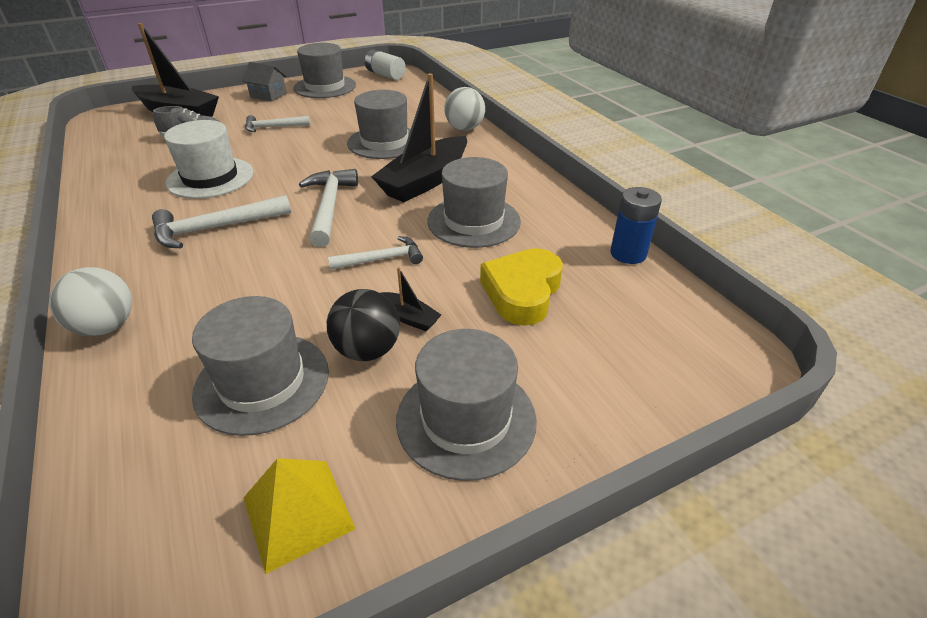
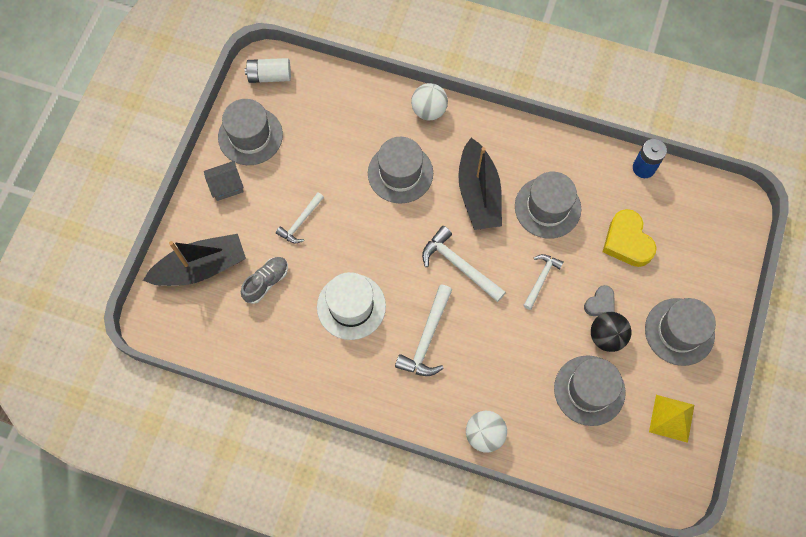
camera: 45 degrees left, 30 degrees up
(409, 317) = (600, 303): black boat -> grey heart

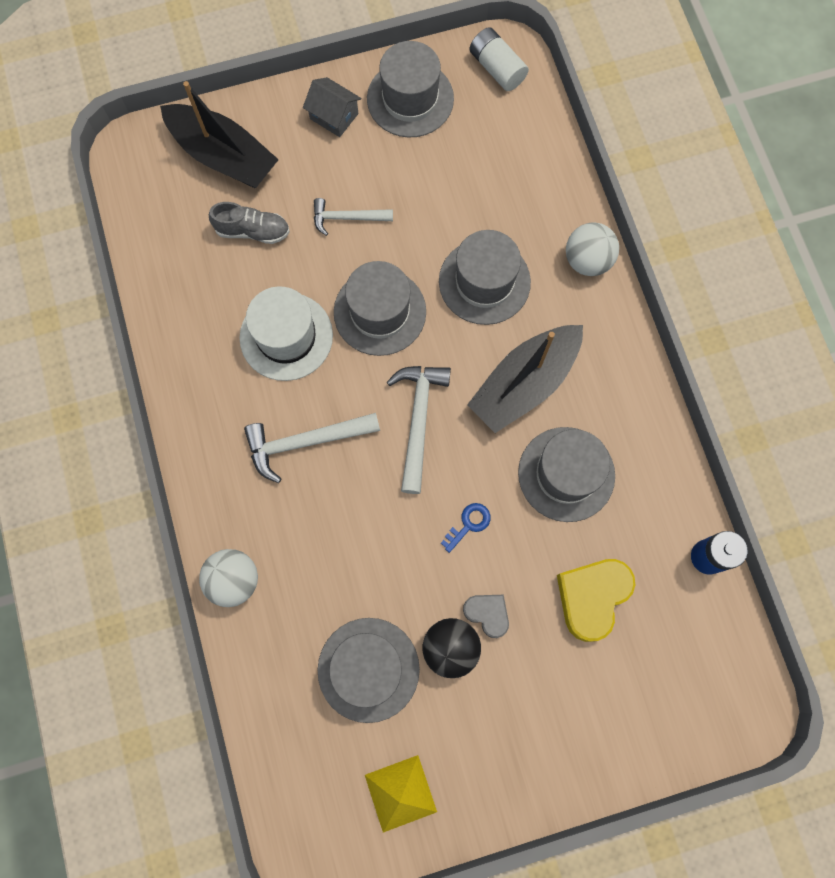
camera: 55 degrees right, 5 degrees up
(541, 279) = (468, 524): white hammer -> blue key
(600, 303) = (487, 614): grey heart -> grey heart turned 150 degrees counterclockwise
(679, 331) = (520, 735): grey hat -> grey hat (380, 312)

